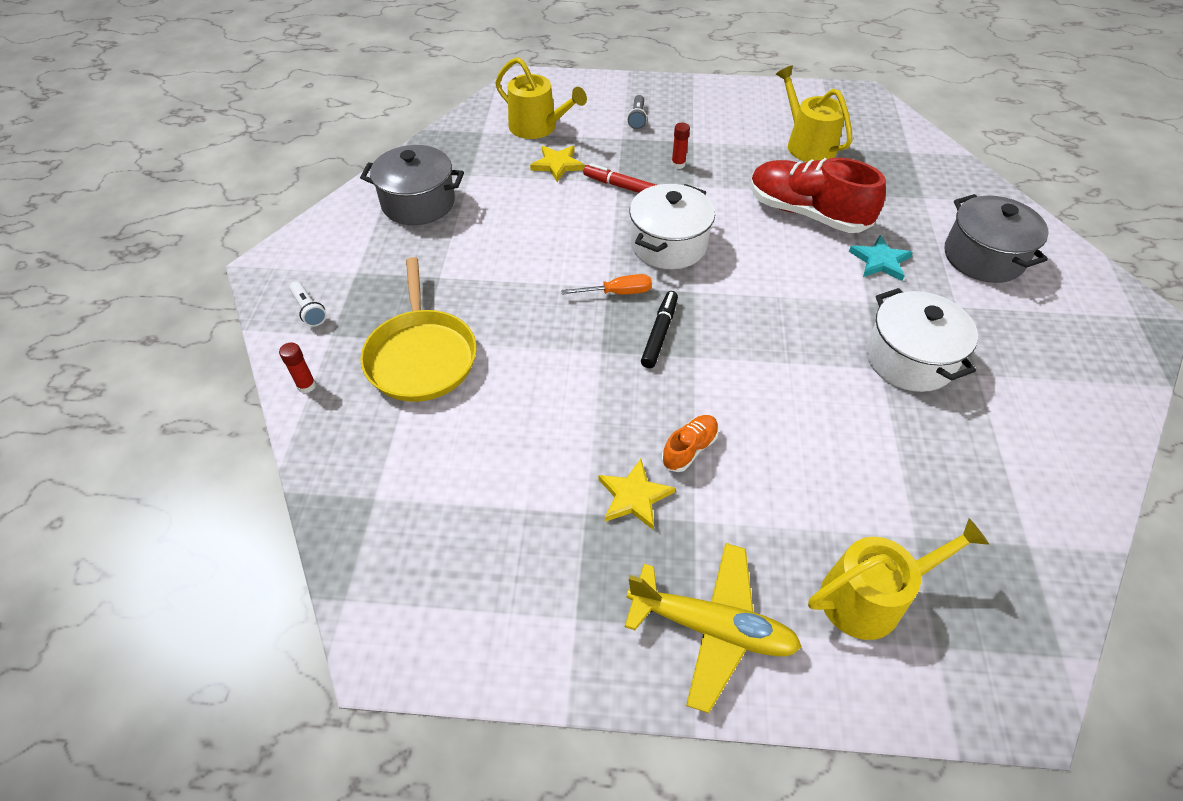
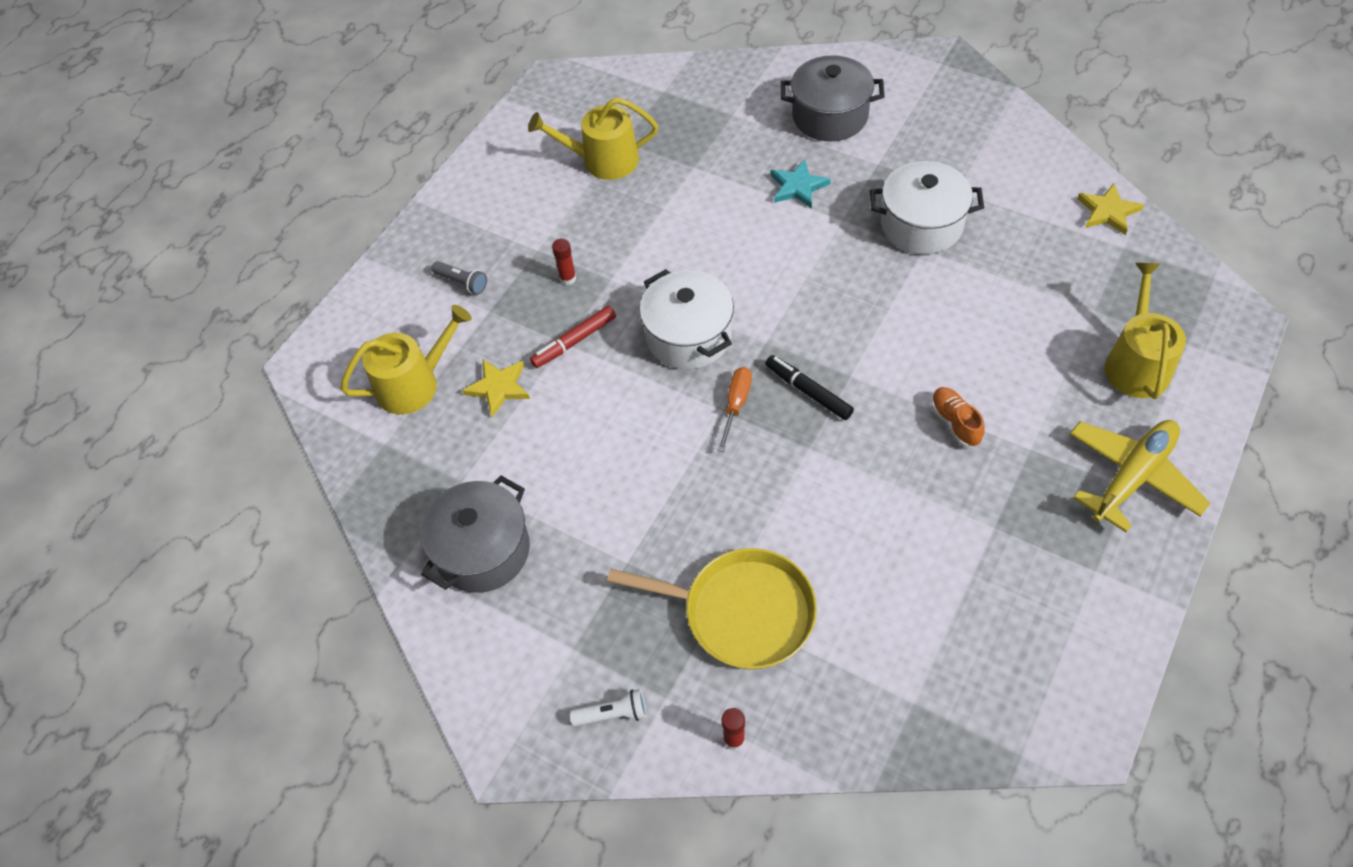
camera: 60 degrees left, 5 degrees up
(634, 497) = (990, 484): yellow star -> yellow star (1108, 211)
(807, 213) = (705, 208): red shoe -> none

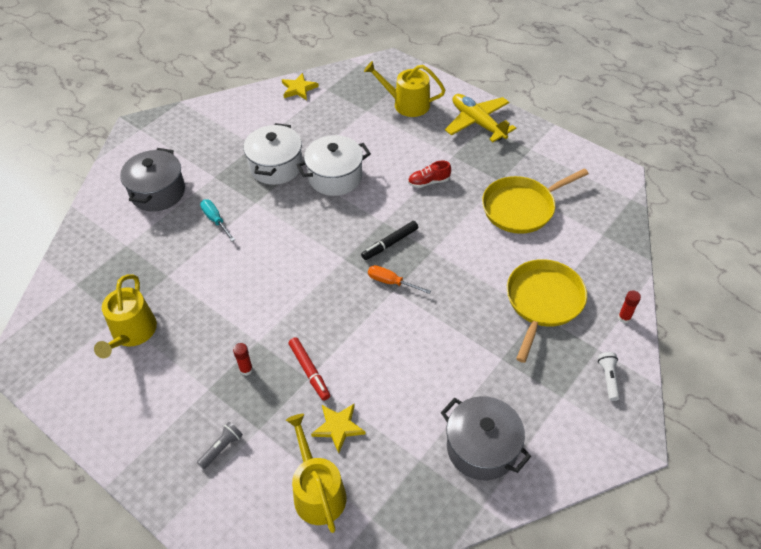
camera: 85 degrees left, 5 degrees down
(688, 336) = (326, 300): white pot -> white pot (335, 177)
(798, 186) = (215, 220): turquoise star -> turquoise screwdriver
(938, 565) = (521, 208): none -> yellow pan
(955, 422) = (429, 182): orange shoe -> red shoe

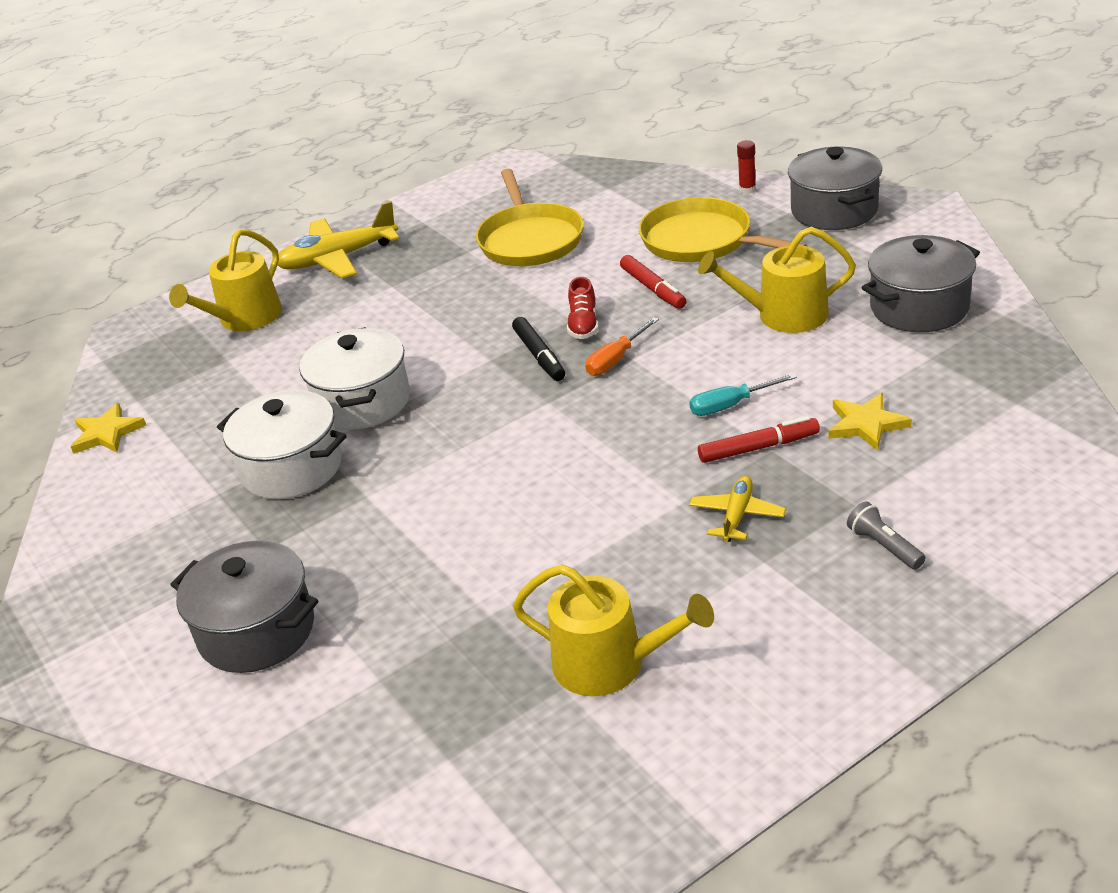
camera: 70 degrees left, 15 degrees down
(215, 220) = (381, 548): turquoise screwdriver -> turquoise screwdriver (730, 405)
(246, 369) = (737, 516): red glue stick -> yellow plane
(317, 491) = (972, 449): yellow watering can -> yellow watering can (783, 315)
(429, 182) = (432, 311): red shoe -> red shoe (583, 325)
(475, 285) = (653, 289): none -> red marker
(608, 378) = (834, 210): white flashlight -> grey pot

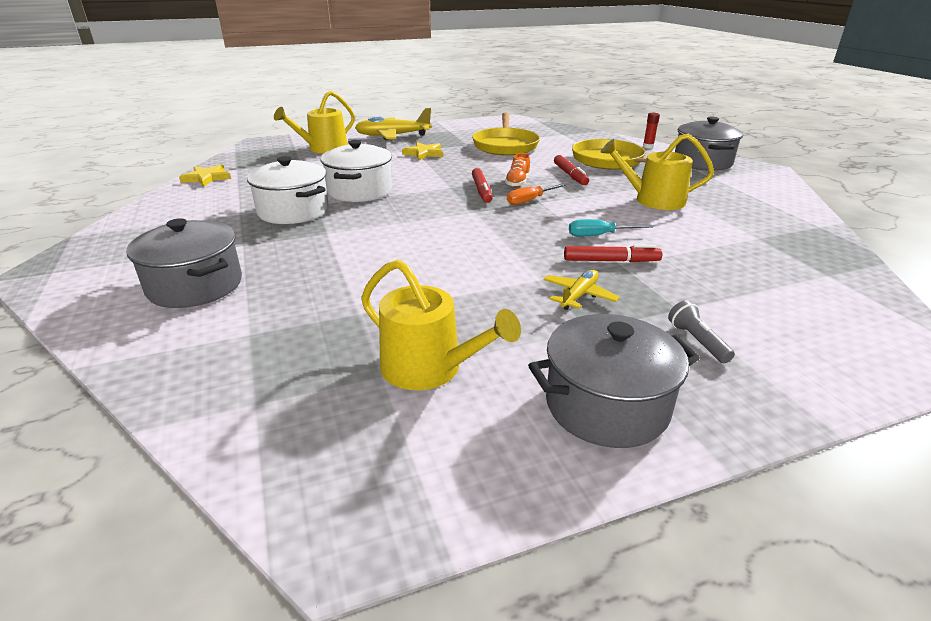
camera: 10 degrees right, 5 degrees down
(539, 356) = (481, 190): black marker -> red marker
(583, 325) = (517, 182): red shoe -> orange shoe
(866, 424) = (699, 264): yellow star -> yellow star (424, 153)
(919, 307) = (754, 212): grey pot -> grey pot (606, 405)

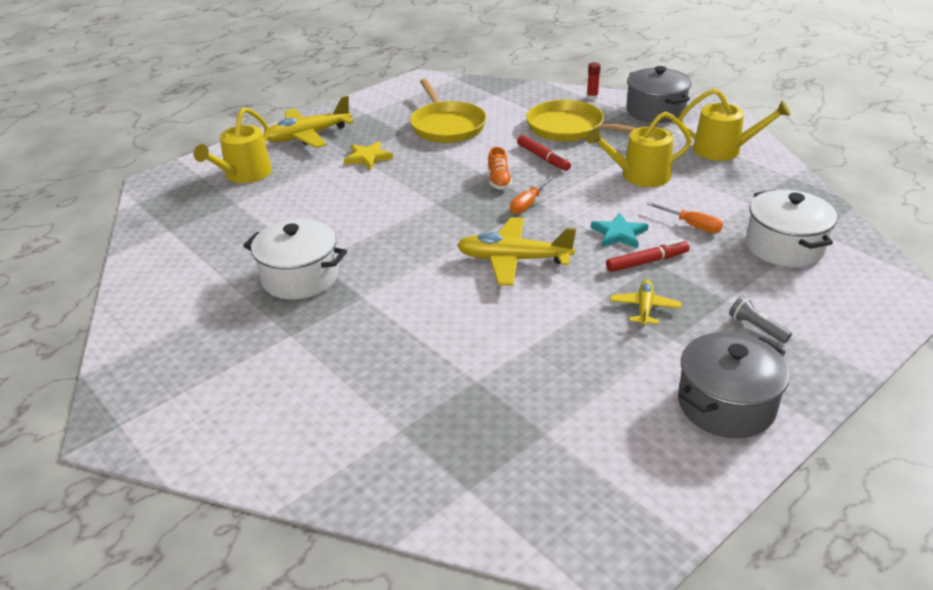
camera: 20 degrees left, 5 degrees up
(195, 286) = (294, 396): grey pot -> none
(207, 178) = (148, 253): yellow star -> none
(360, 191) = (346, 231): white pot -> white pot (784, 246)
(429, 368) = (578, 415): yellow watering can -> yellow watering can (723, 150)
(481, 190) = (471, 201): red marker -> none
(481, 234) = (513, 260): none -> yellow plane
(599, 235) = (619, 234): turquoise screwdriver -> turquoise star
(681, 243) = (692, 225): none -> orange screwdriver

